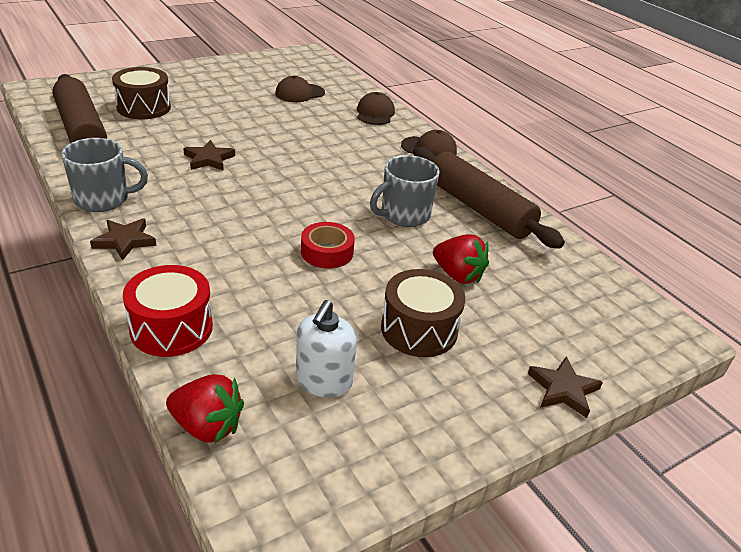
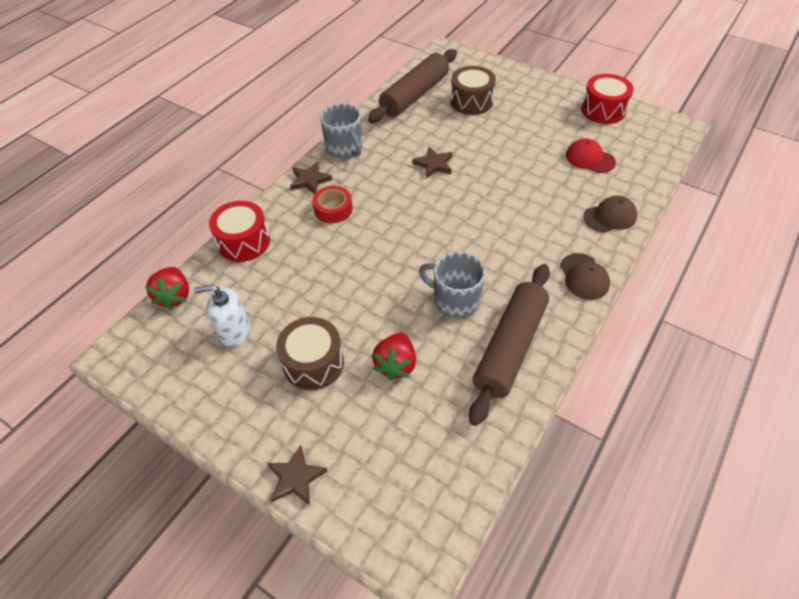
camera: 70 degrees right, 15 degrees up
(248, 65) = (603, 110): none -> red drum
(299, 93) = (589, 158): brown cap -> red cap
(327, 252) = (368, 276): red tape -> red tape (333, 209)

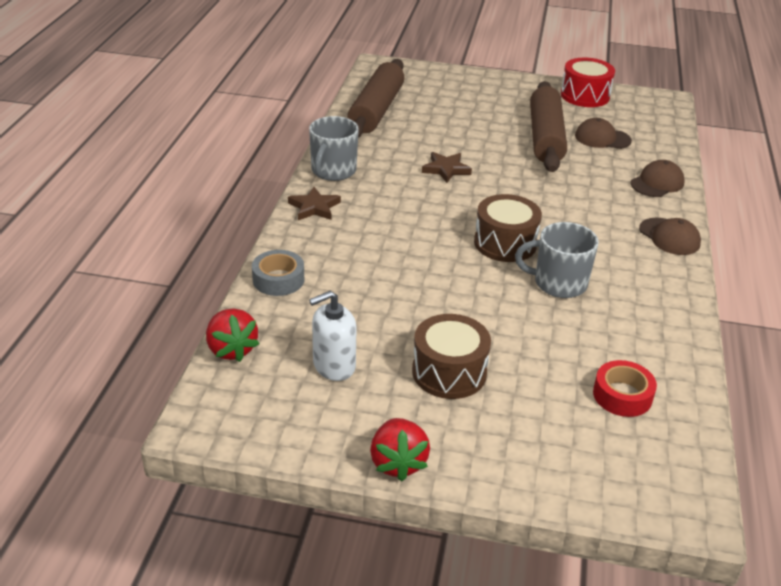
camera: 25 degrees left, 15 degrees down
(244, 242) = (278, 279): red drum -> grey tape
(296, 478) = (509, 479): brown star -> none
(333, 209) = (363, 229): red tape -> red tape (622, 395)
(345, 148) = (333, 171): grey mug -> grey mug turned 75 degrees clockwise
(396, 364) = (540, 352): red strawberry -> red strawberry (398, 463)
(471, 101) = (444, 107): brown drum -> brown drum (505, 243)
(510, 347) = (643, 310): brown rolling pin -> brown rolling pin (545, 137)
(589, 158) = (602, 138): red cap -> brown cap

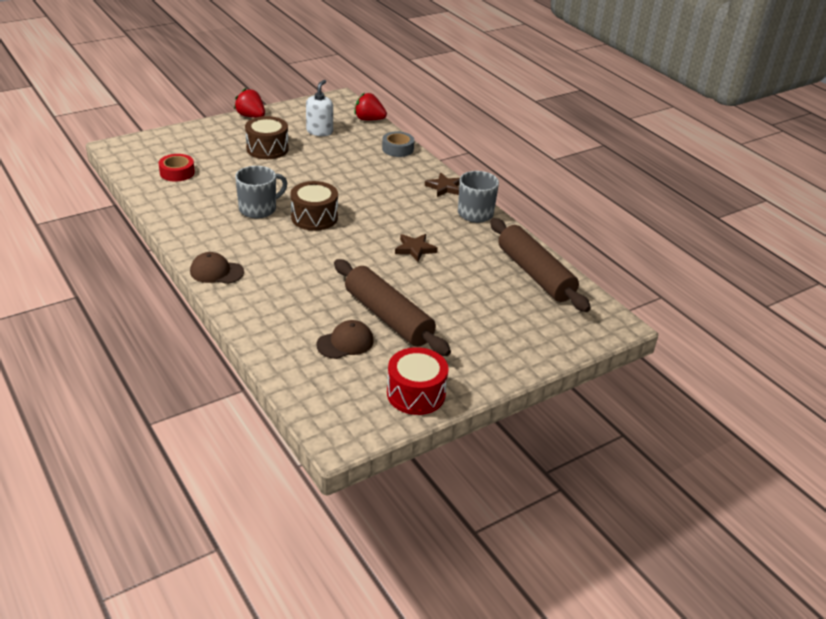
camera: 135 degrees right, 0 degrees up
(657, 183) = (261, 316): brown cap -> none

